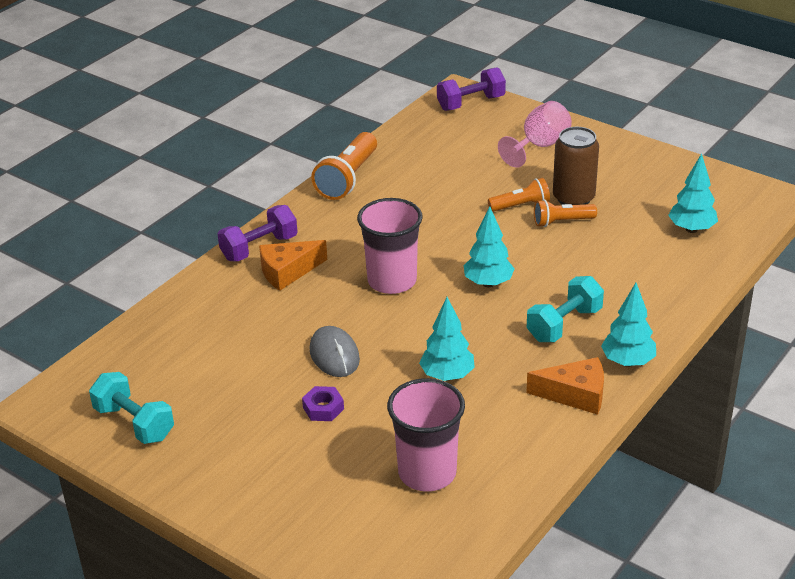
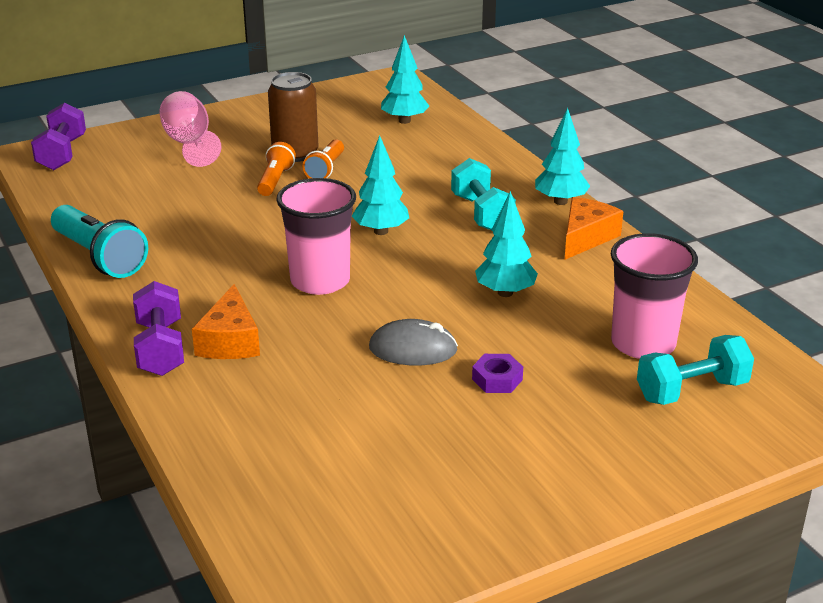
camera: 65 degrees left, 5 degrees down
(134, 423) = (414, 528): turquoise dumbbell -> turquoise dumbbell (691, 391)
(347, 179) = (99, 257): orange flashlight -> turquoise flashlight

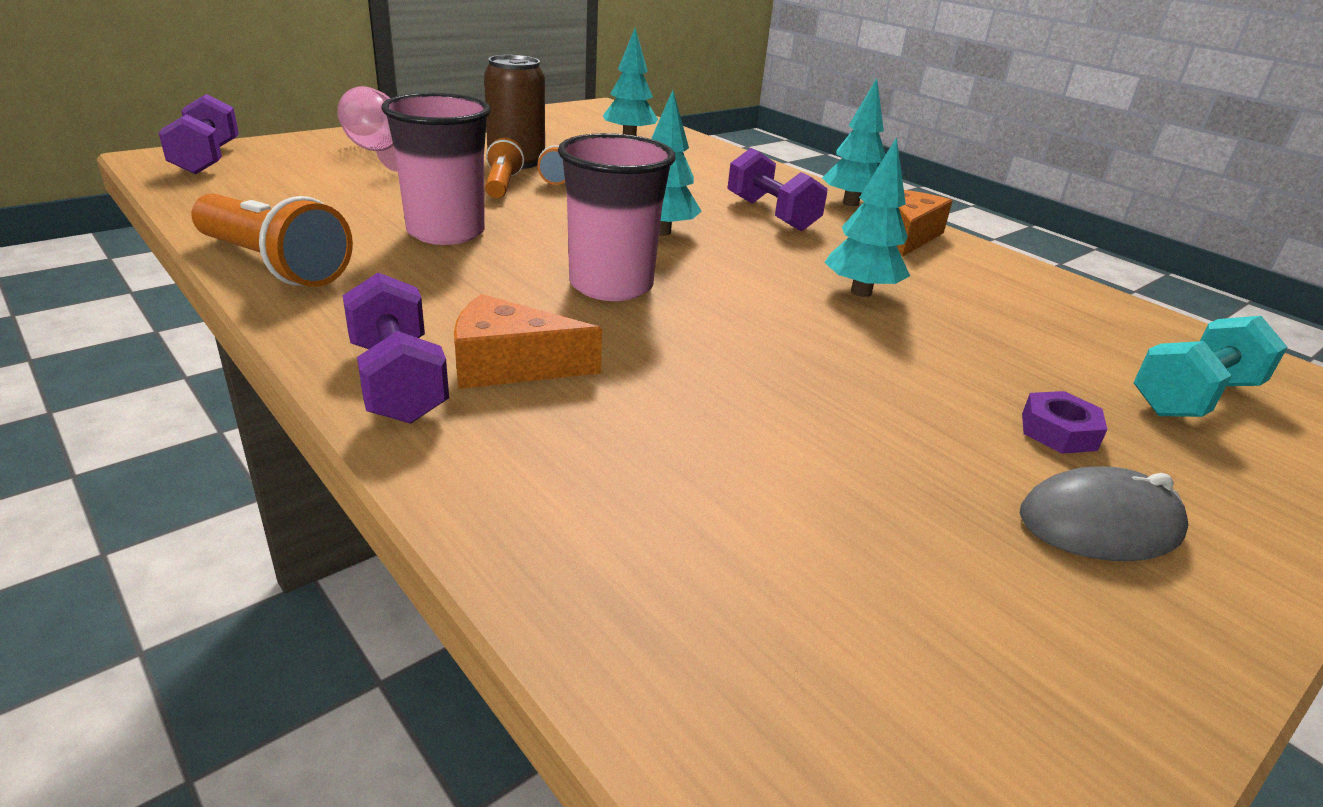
camera: 15 degrees left, 0 degrees up
(99, 257) = (274, 265): turquoise flashlight -> orange flashlight
(230, 341) = (510, 365): orange cheese -> orange cheese turned 105 degrees clockwise
(413, 349) = (789, 364): grey mouse -> grey mouse (1100, 524)
(481, 213) = (771, 214): turquoise dumbbell -> purple dumbbell
(497, 379) = (934, 398): purple nut -> purple nut (1058, 431)
(643, 344) = (1077, 343): pink cup -> pink cup (446, 232)

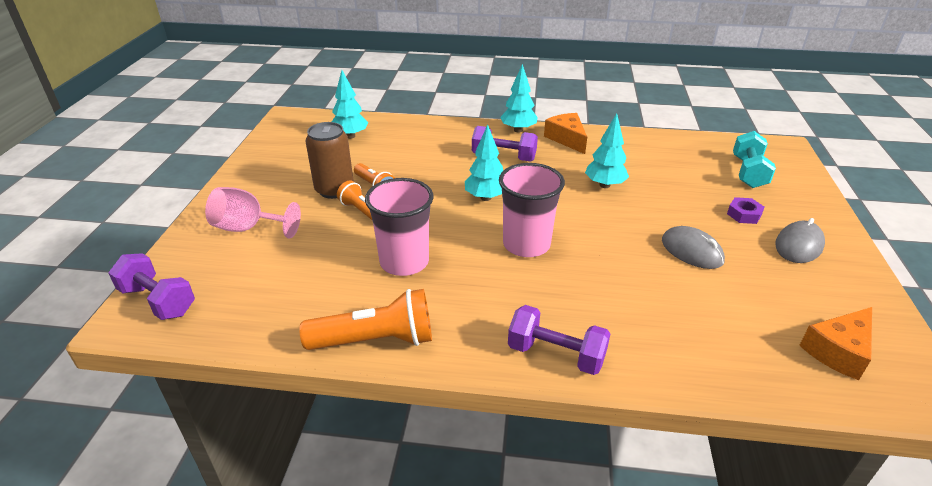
camera: 40 degrees left, 5 degrees up
(510, 365) = (573, 314): orange cheese -> orange cheese (838, 351)
(845, 413) = (691, 251): none -> grey mouse

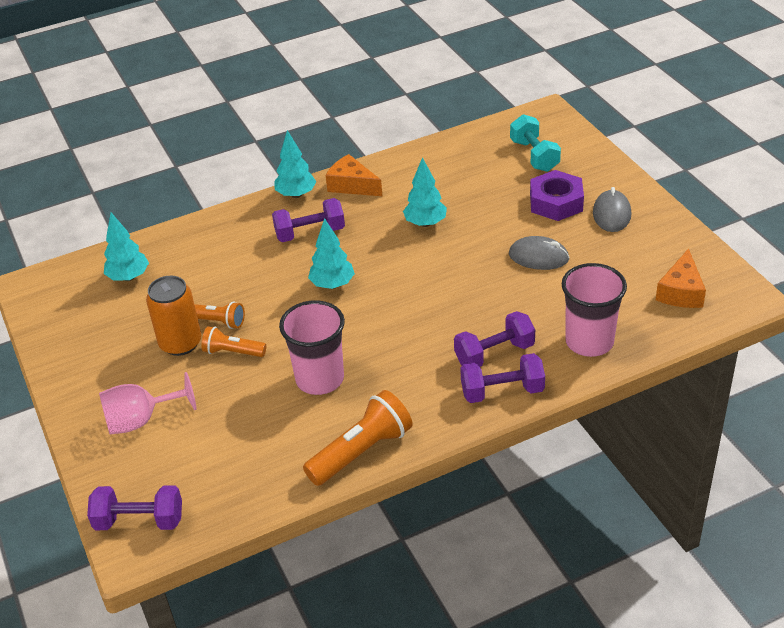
camera: 30 degrees left, 5 degrees up
(334, 190) = (180, 343): brown can -> orange can
(526, 244) = (407, 313): pink cup -> pink cup (589, 342)
(578, 315) = (494, 354): none -> purple dumbbell
(744, 214) = (556, 202): purple nut -> purple nut, size x1.85

